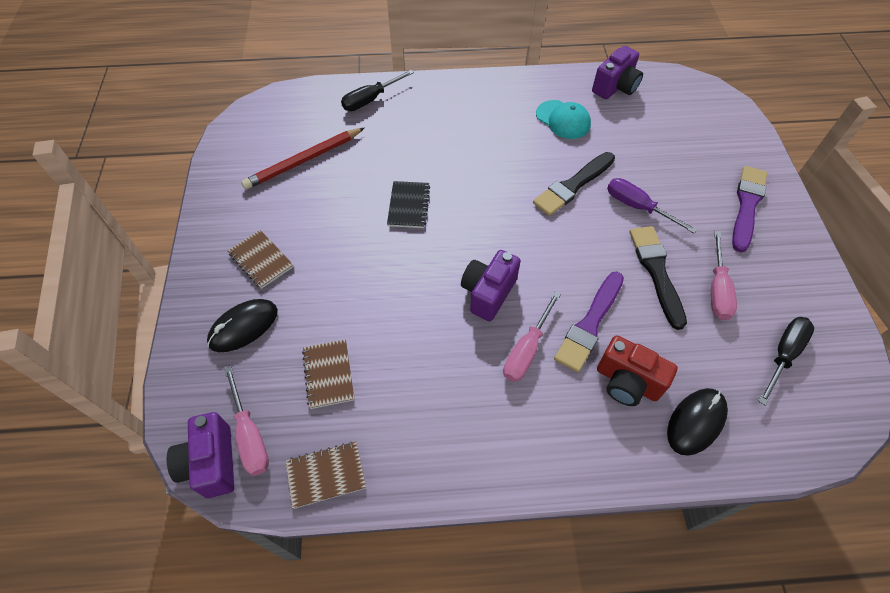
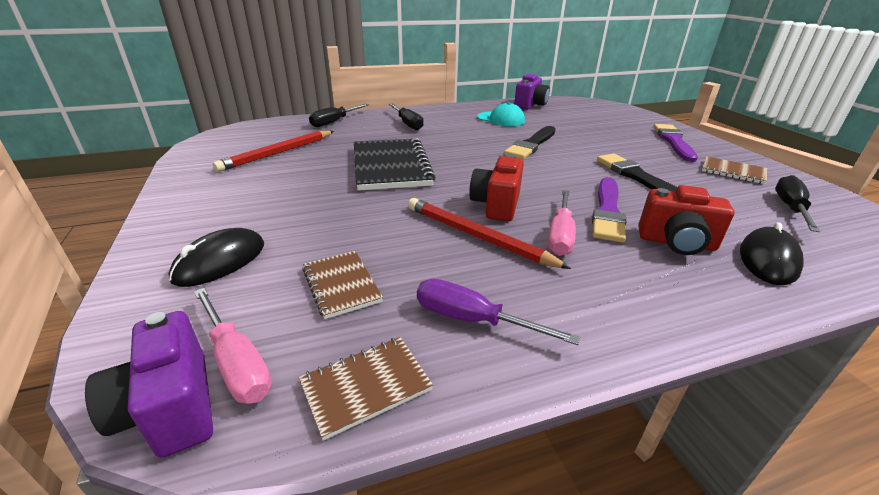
camera: 15 degrees left, 25 degrees down
(261, 260) = (239, 212): brown notebook -> brown notebook (733, 172)
(409, 206) = (391, 166): black notebook -> black notebook, size x1.93
(450, 115) = (407, 124): none -> black screwdriver
(453, 336) = (477, 236): none -> red pencil
(488, 293) = (496, 205): purple camera -> red camera
(637, 207) = (592, 149): purple screwdriver -> purple screwdriver (472, 320)
(717, 289) = (696, 181): pink screwdriver -> none

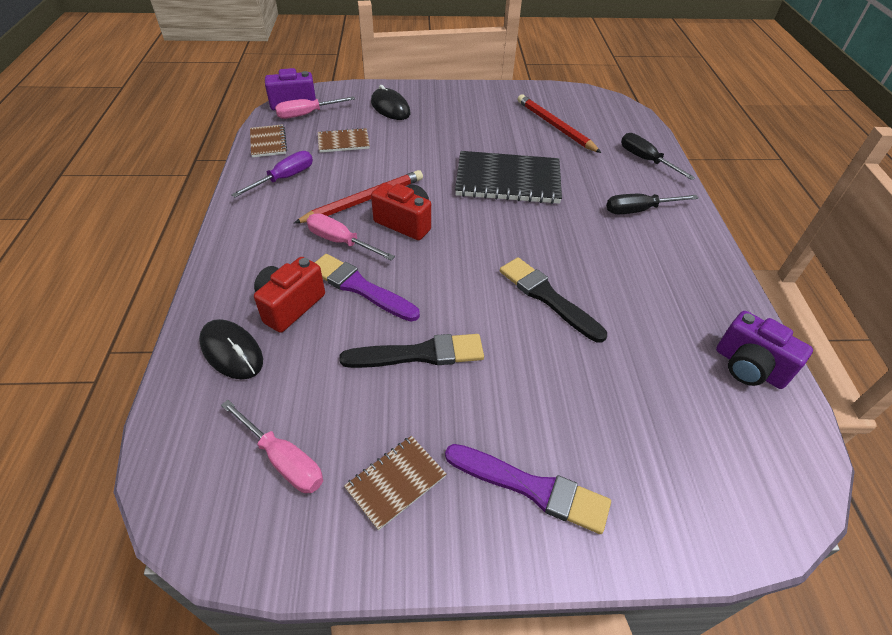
camera: 105 degrees right, 15 degrees up
(501, 119) = (660, 302): turquoise cap -> none
(790, 208) = (283, 460): black screwdriver -> pink screwdriver

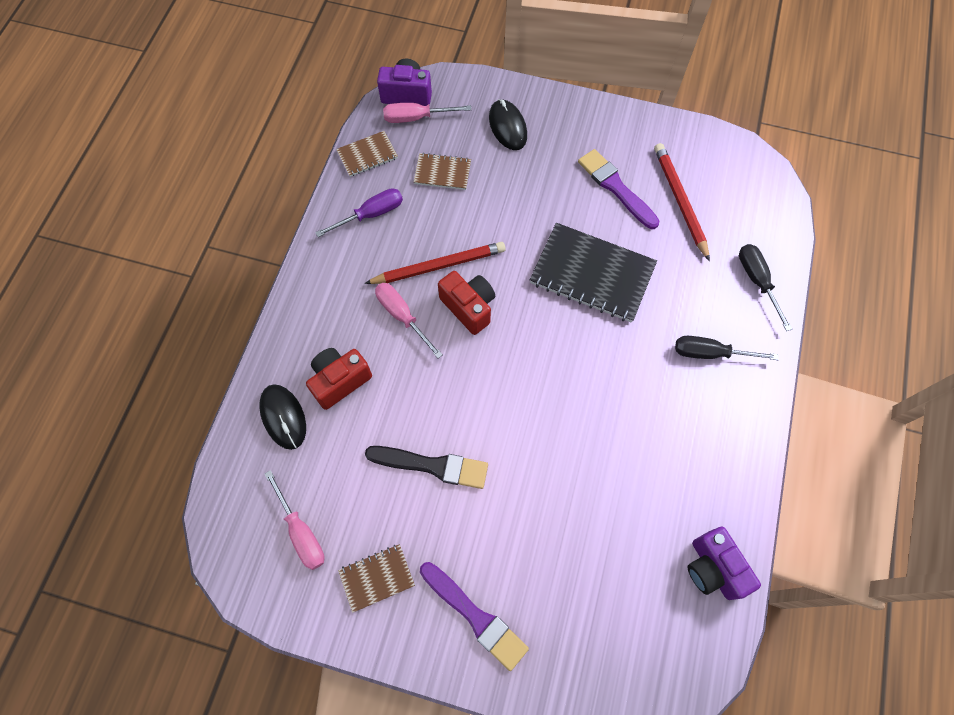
camera: 20 degrees right, 20 degrees up
(268, 142) = (367, 155): brown notebook -> brown notebook turned 60 degrees clockwise
(360, 287) = (404, 377): purple brush -> purple brush (615, 187)
(547, 297) = (567, 437): black brush -> none

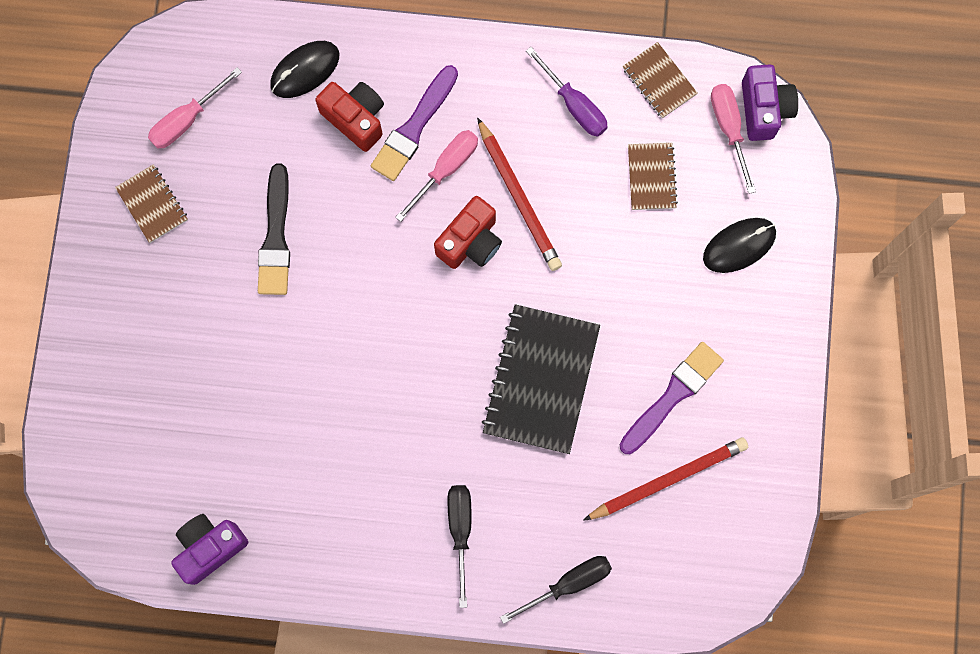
camera: 80 degrees right, 10 degrees up
(475, 616) = (128, 308): purple brush -> purple brush (414, 127)

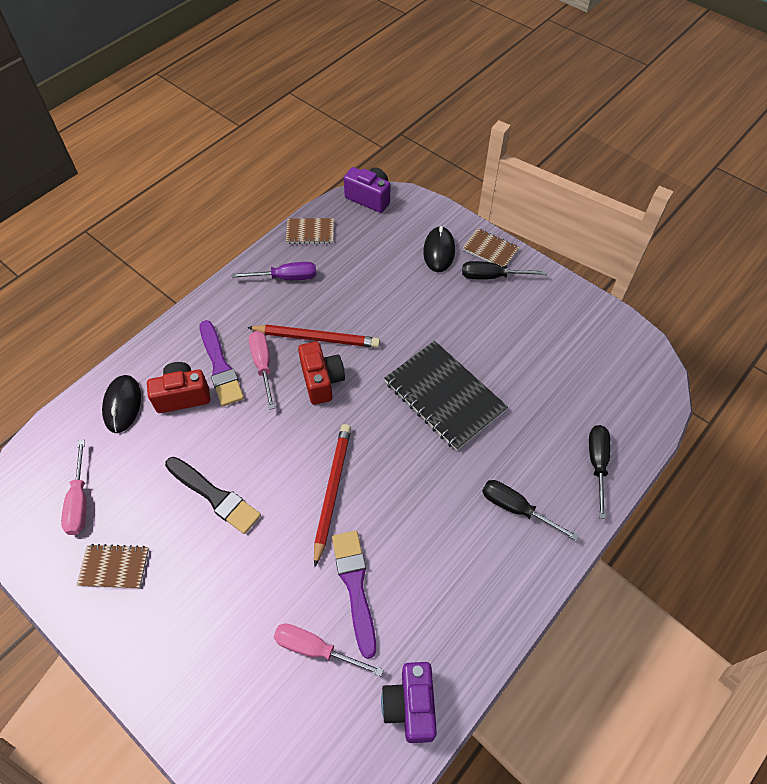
camera: 55 degrees left, 20 degrees down
(651, 177) = (363, 267): brown notebook -> brown notebook (490, 249)
(668, 479) = (560, 366): red pencil -> red pencil (332, 491)
(672, 395) = (506, 333): purple brush -> purple brush (355, 586)
(729, 129) = (366, 218): pink screwdriver -> pink screwdriver (315, 649)
(744, 330) = (492, 276): none -> black screwdriver

